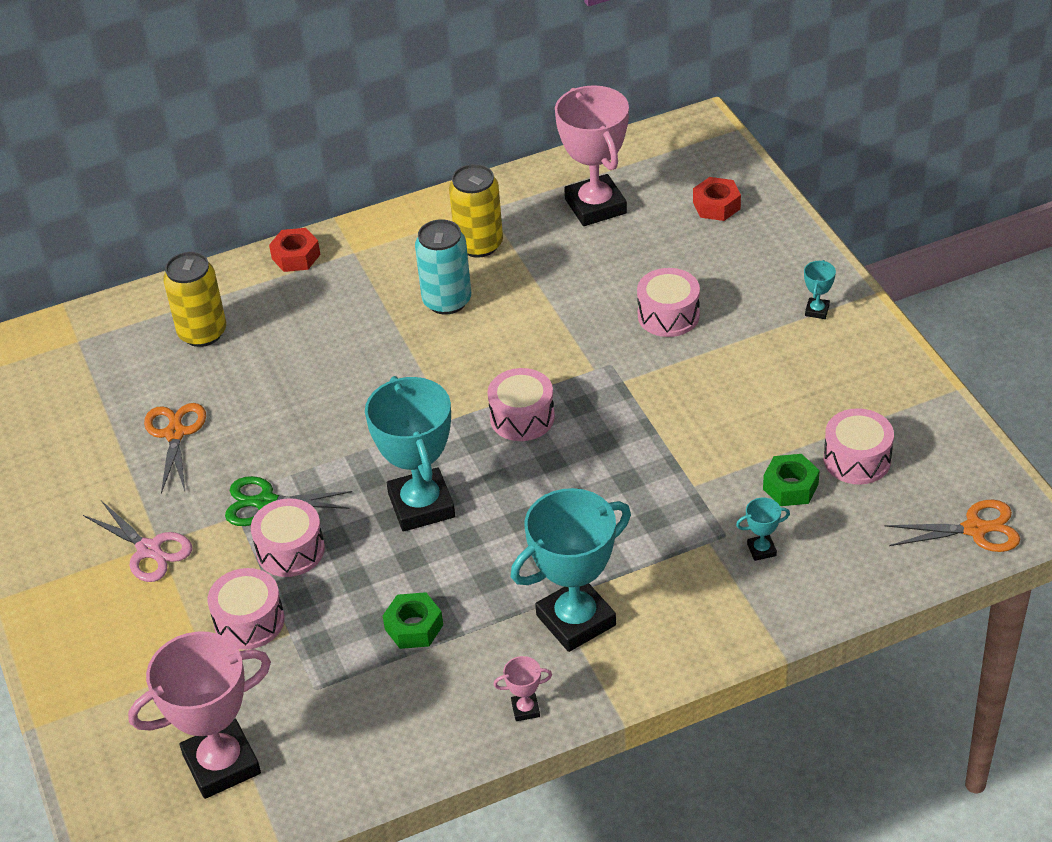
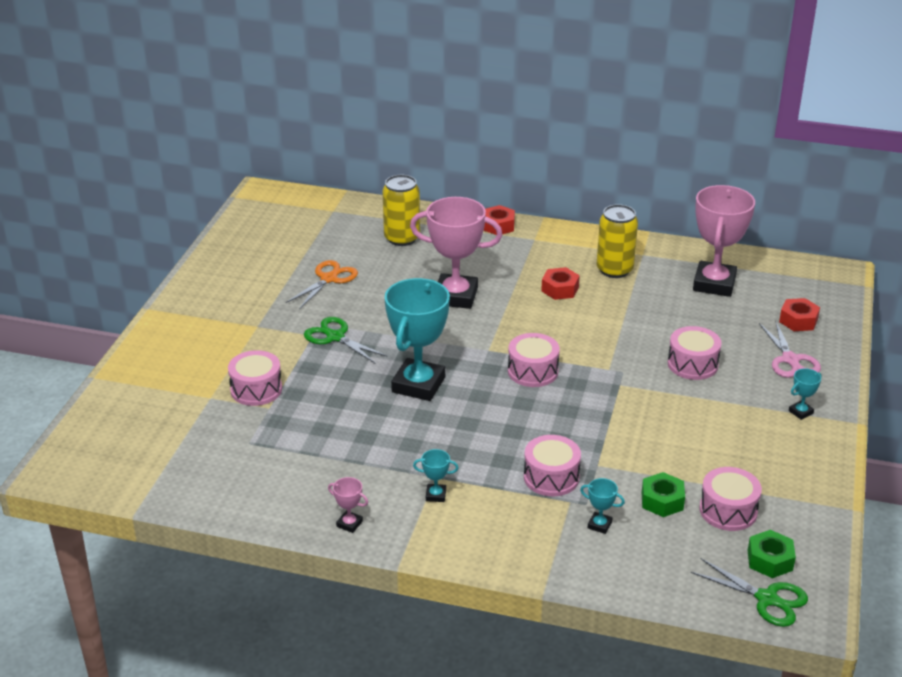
camera: 35 degrees right, 10 degrees down
(149, 550) = (248, 326): pink scissors -> pink scissors (790, 359)
(221, 764) = (158, 450): pink trophy -> pink trophy (455, 296)
(290, 550) = (320, 367): pink drum -> pink drum (551, 477)
(414, 627) = (339, 444): green nut -> green nut (770, 560)
(447, 301) = (560, 289): turquoise can -> red nut
(576, 620) = (436, 495): turquoise trophy -> turquoise trophy, size x0.41
(974, 529) = (766, 599): orange scissors -> green scissors

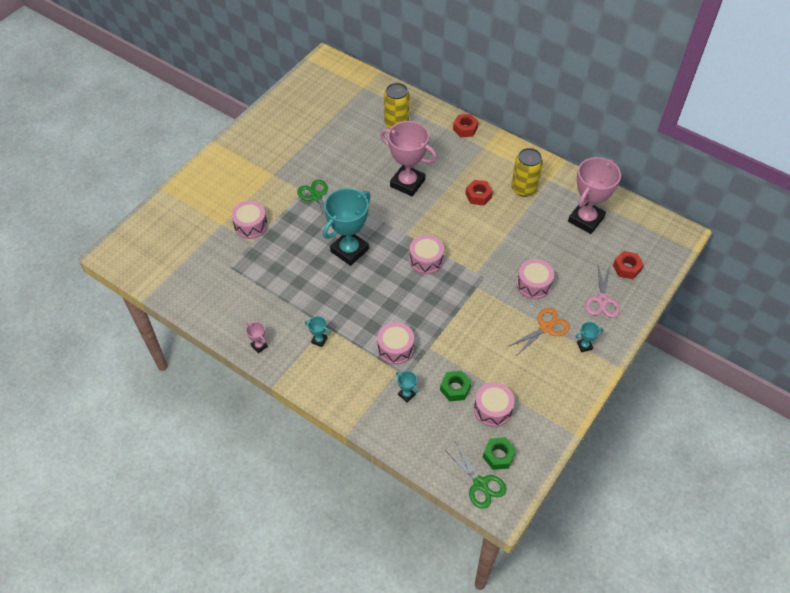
camera: 20 degrees right, 20 degrees up
(328, 279) = (334, 146): orange scissors -> orange scissors (546, 327)

